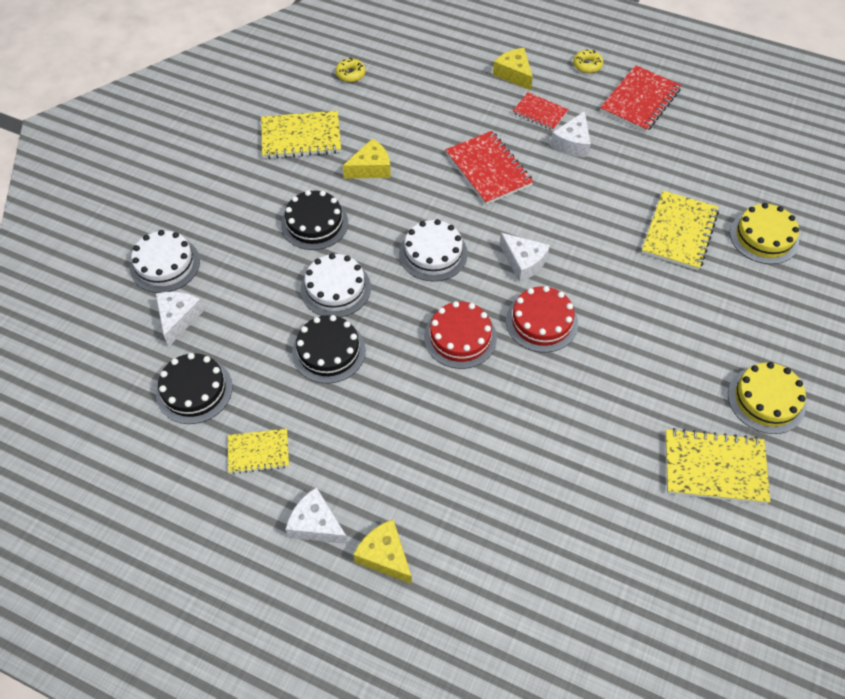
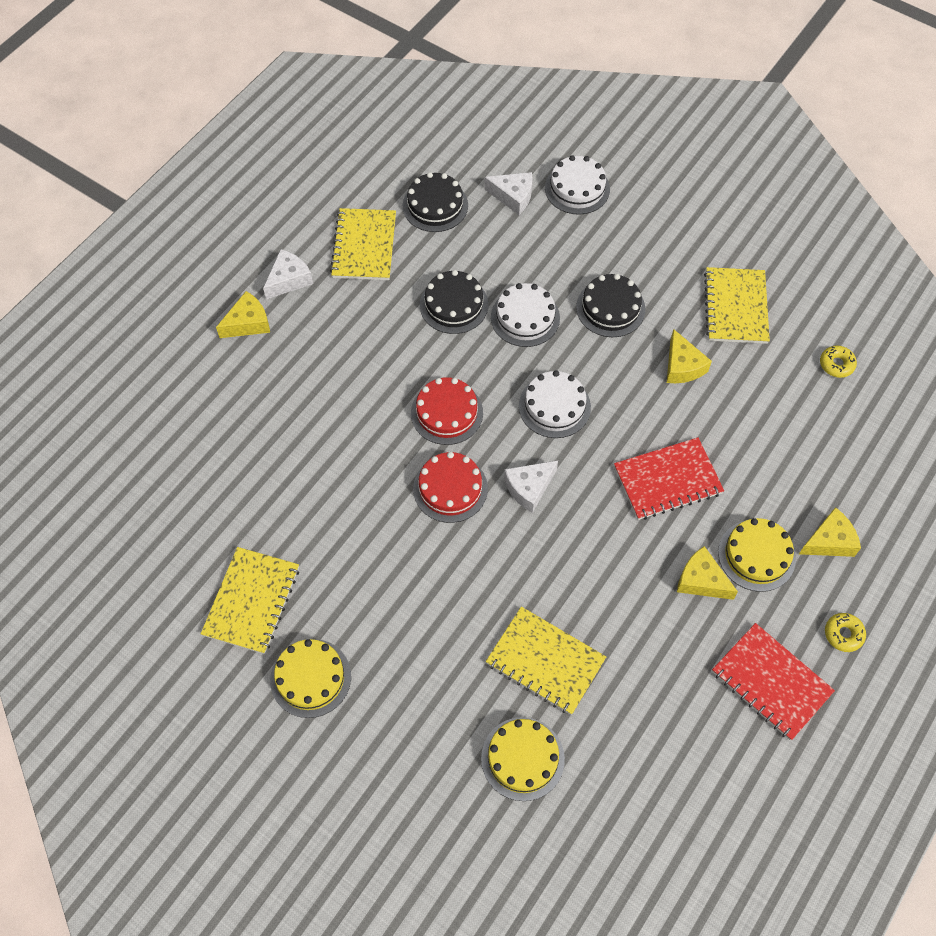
camera: 100 degrees right, 5 degrees up
(258, 452) = (364, 246): yellow notebook -> yellow notebook, size x1.64
(539, 113) = (756, 555): red notebook -> yellow cake
(572, 143) = (701, 580): white cheese -> yellow cheese

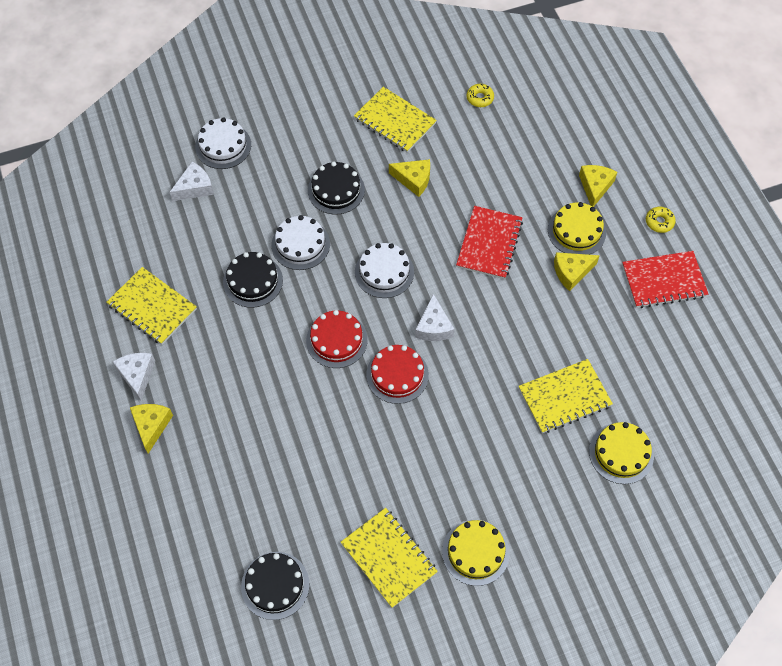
camera: 55 degrees left, 0 degrees up
(435, 205) = (158, 240): black cake -> black cake (275, 585)

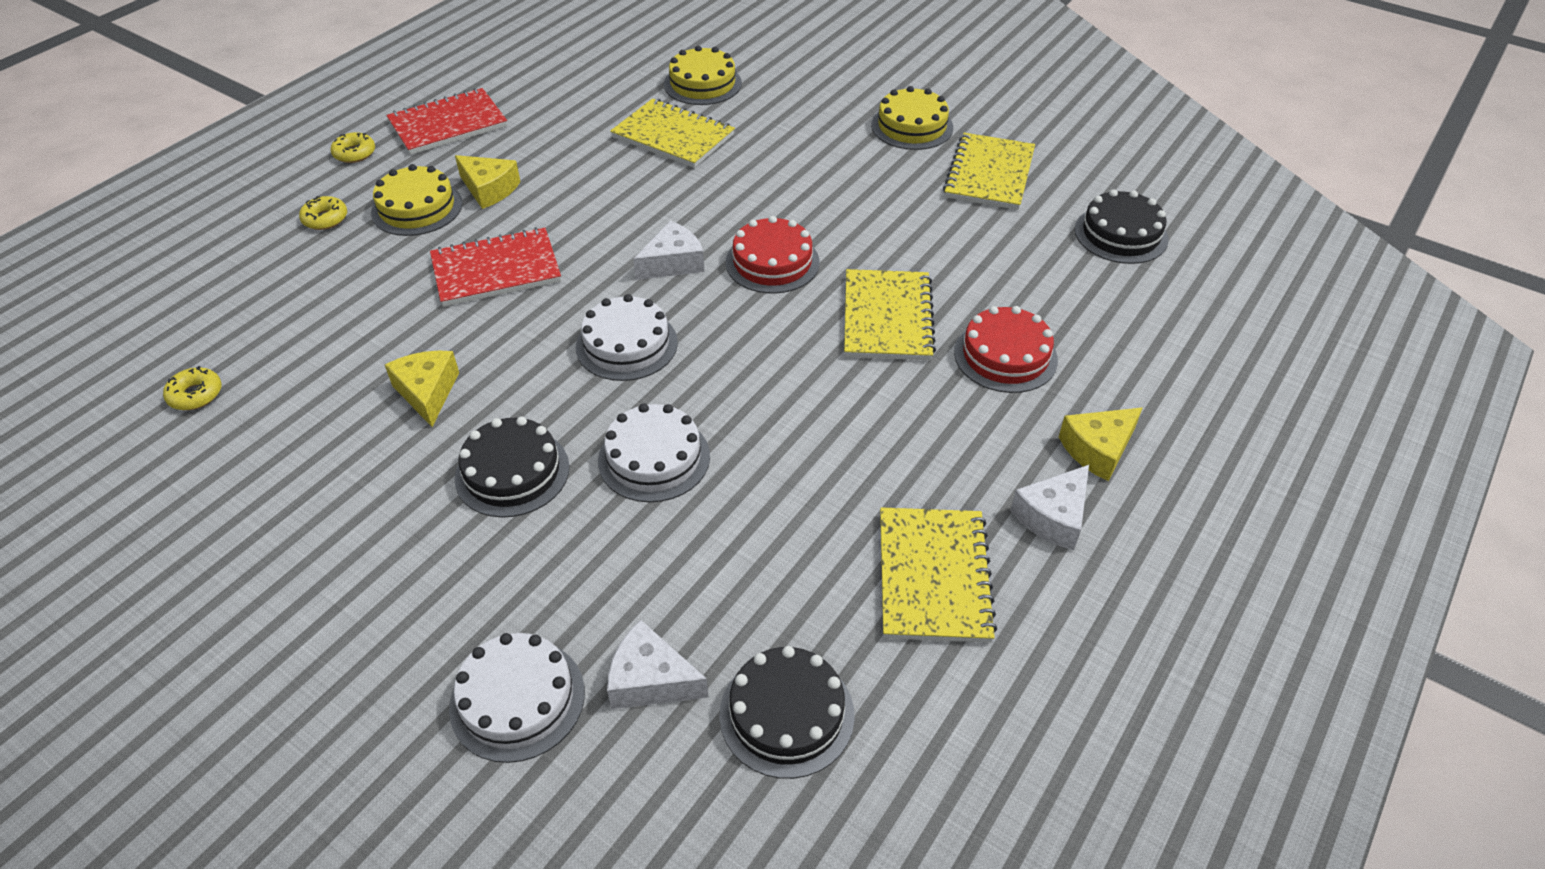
camera: 125 degrees left, 15 degrees down
(253, 281) = (769, 477): black cake -> black cake (786, 714)
(336, 340) = (778, 337): red cake -> red cake (1005, 356)
(394, 121) = (307, 474): yellow notebook -> yellow notebook (887, 318)
(595, 187) = (325, 219): yellow cheese -> yellow donut
(663, 281) = (448, 124): red notebook -> red notebook turned 75 degrees counterclockwise

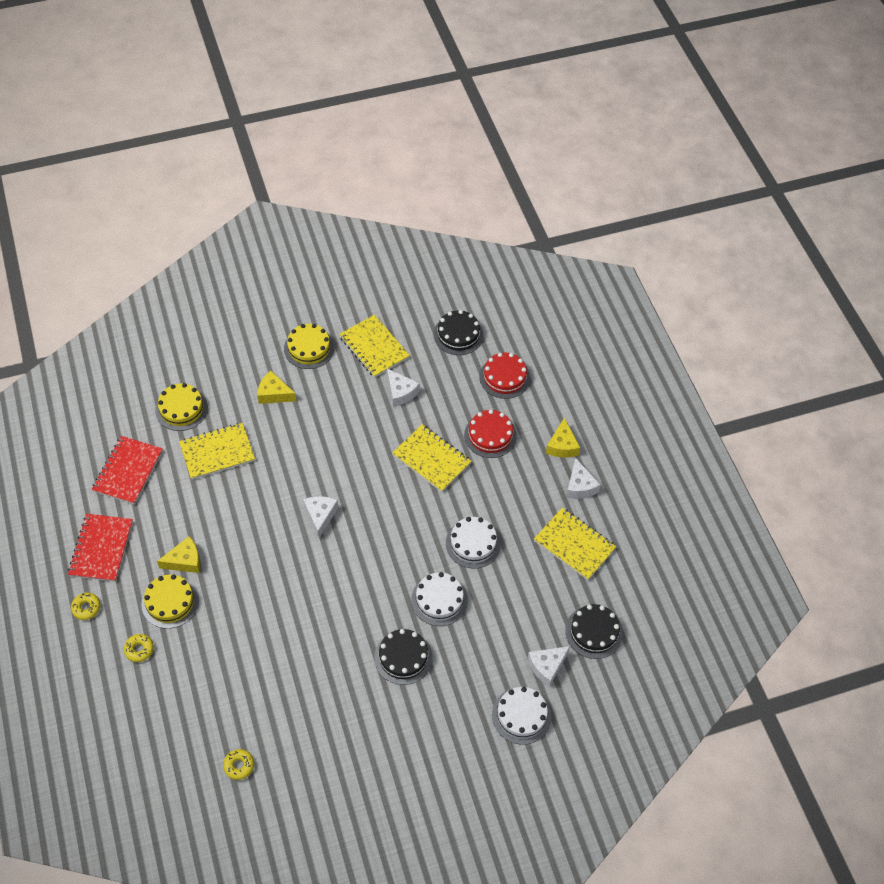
camera: 55 degrees left, 10 degrees up
(427, 392) = (323, 665): yellow cheese -> yellow cheese (274, 394)
(496, 270) = (257, 592): red notebook -> red notebook (128, 471)
(626, 344) = (361, 569): white cake -> white cake (473, 543)
(772, 262) = (356, 476): red cake -> red cake (504, 377)
(955, 232) = (400, 392): none -> white cheese

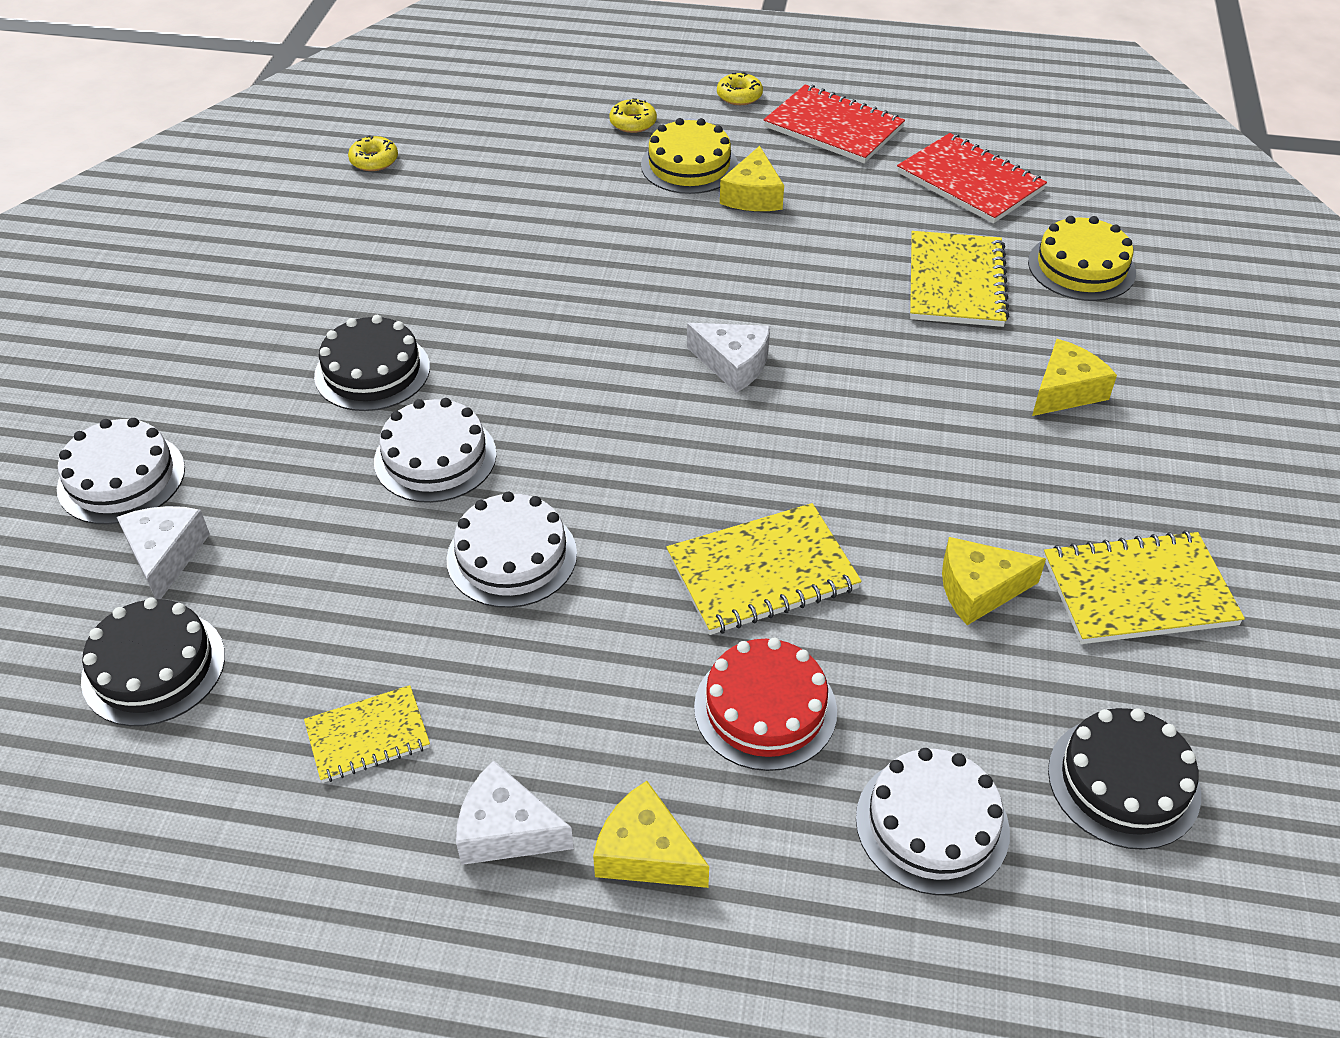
camera: 120 degrees right, 10 degrees down
(309, 348) = (1175, 480): yellow cake -> none
(400, 392) = (979, 589): white cheese -> yellow cheese
(504, 377) = (932, 824): red cake -> white cake
(574, 545) = (368, 736): yellow notebook -> yellow notebook, size x0.61

